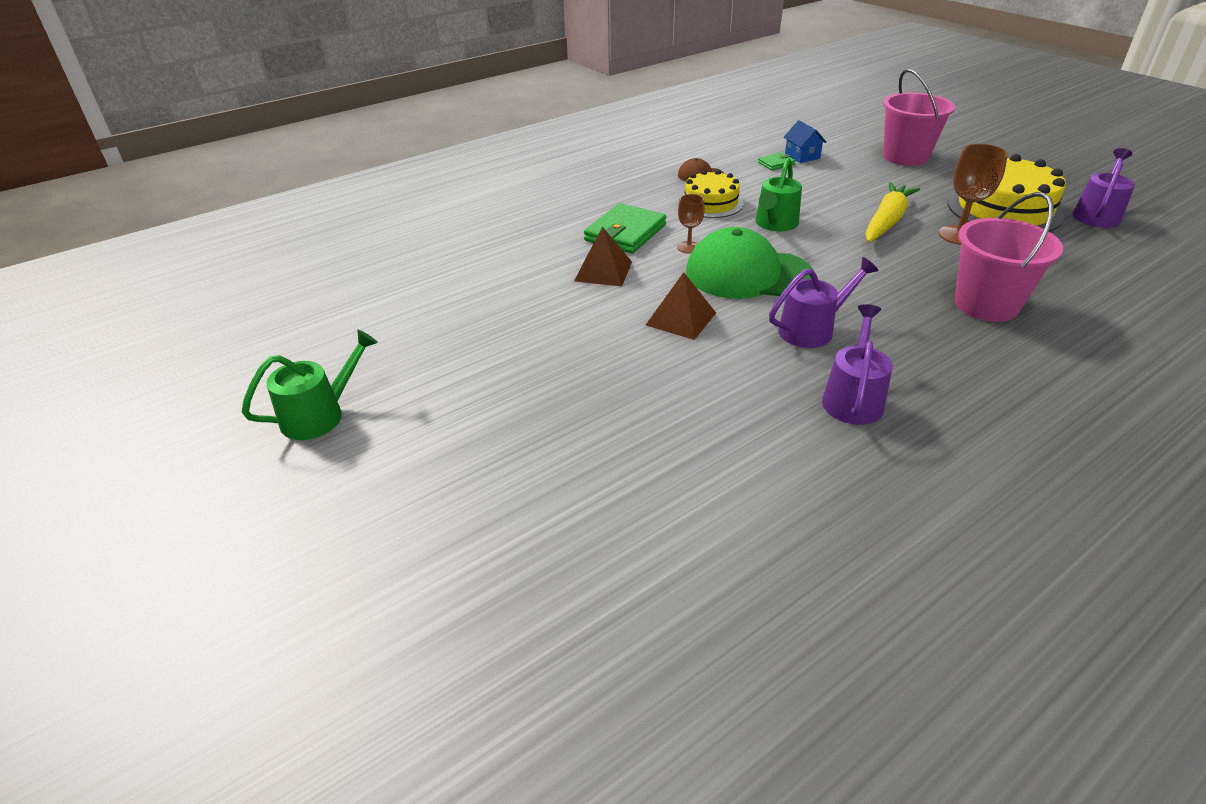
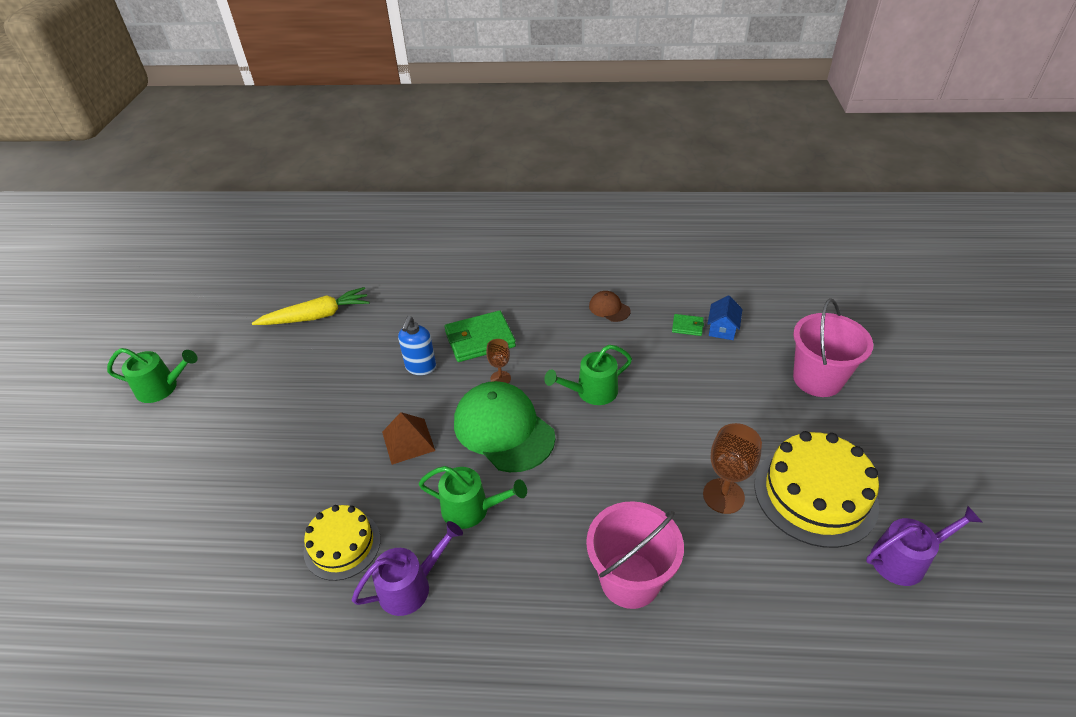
camera: 40 degrees right, 5 degrees up
(603, 271) = (420, 367): brown pyramid -> blue soap dispenser
(711, 203) = (576, 342): yellow cake -> yellow cake (342, 545)
(812, 329) = (472, 509): purple watering can -> green watering can
(886, 221) = (684, 442): yellow carrot -> yellow carrot (317, 316)

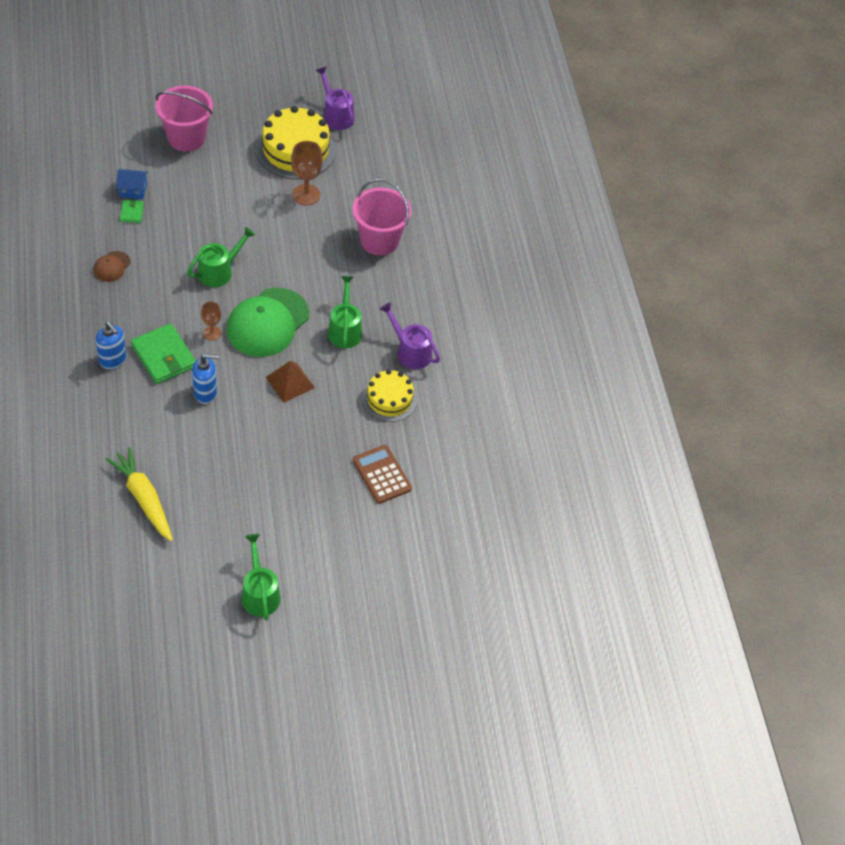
camera: 110 degrees left, 10 degrees up
(235, 516) = (381, 475): none -> brown calculator
(485, 304) = (113, 360): none -> blue soap dispenser
(591, 392) = (219, 271): green watering can -> green watering can turned 90 degrees counterclockwise

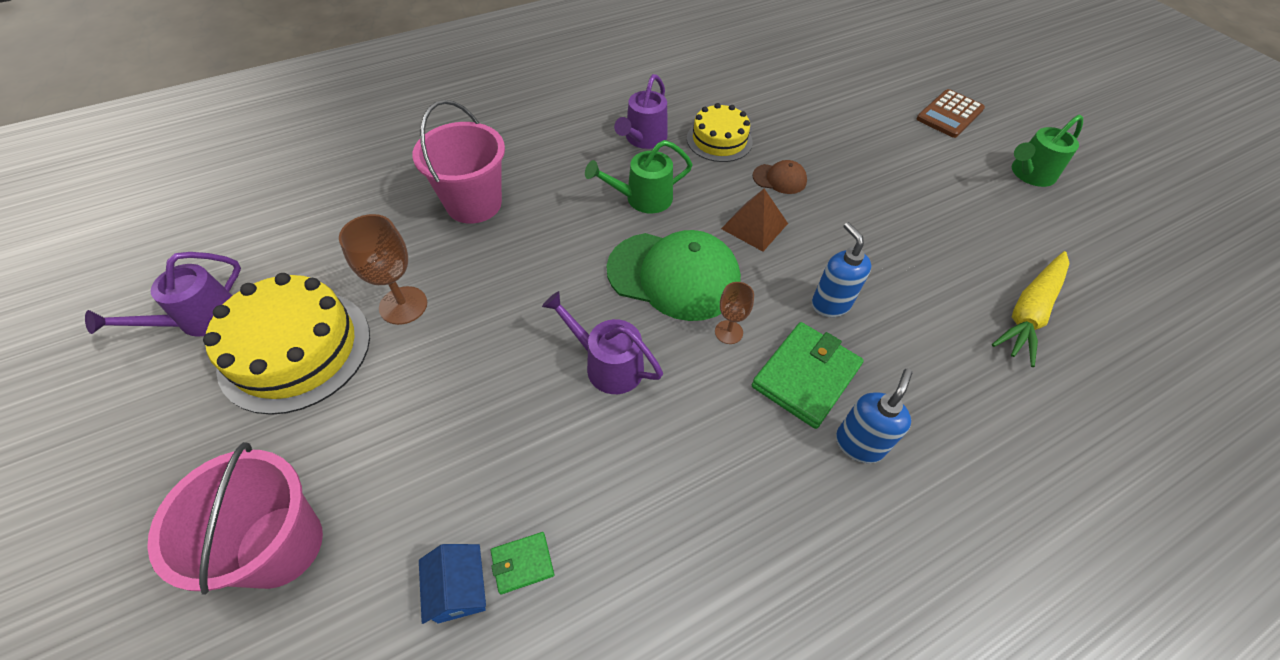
camera: 105 degrees left, 0 degrees up
(112, 266) = (672, 538): brown cap -> brown cap (779, 179)
(219, 271) = (607, 364): green watering can -> purple watering can
(381, 475) = (818, 125): brown calculator -> brown calculator (949, 114)

